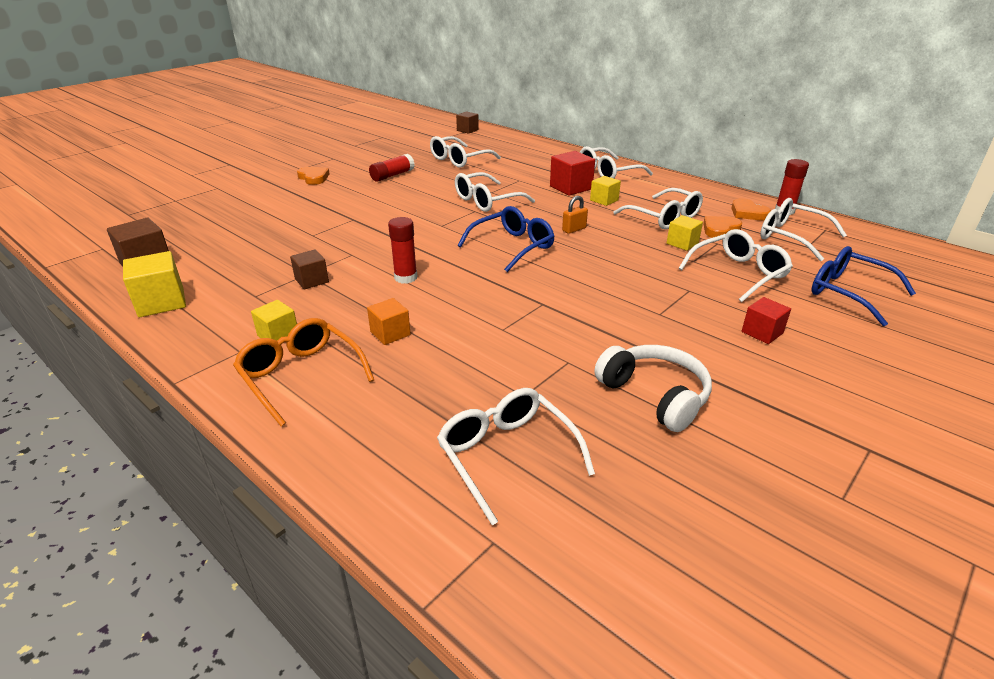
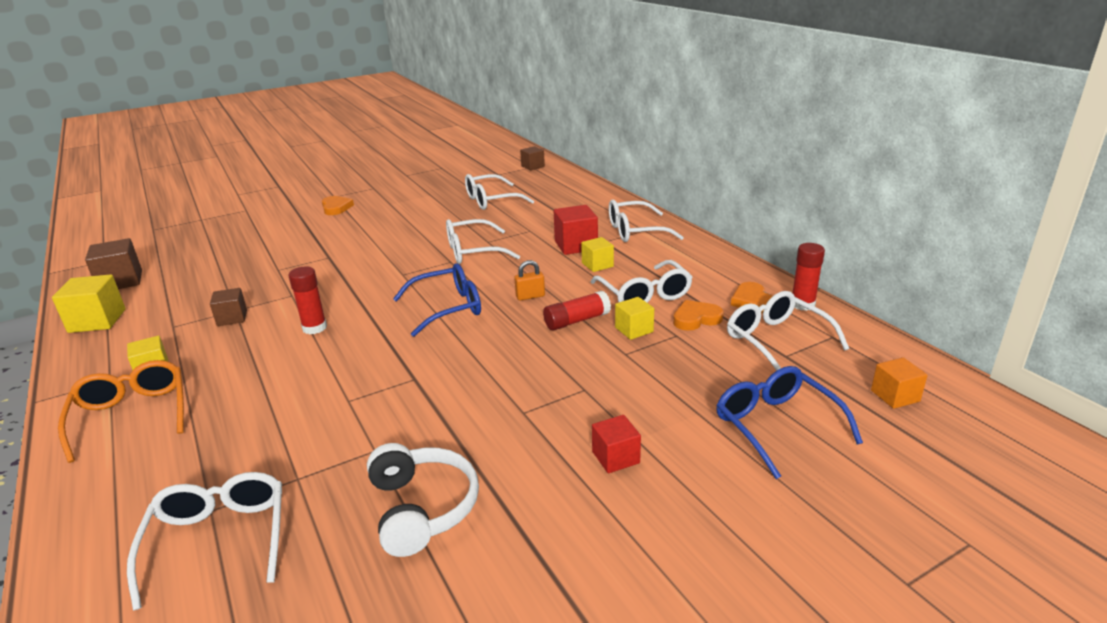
camera: 20 degrees right, 5 degrees down
(390, 333) = (244, 386): orange cube -> orange cube (895, 396)
(392, 175) = (409, 212): red glue stick -> red glue stick (577, 320)
(738, 273) = (663, 377): white glasses -> none

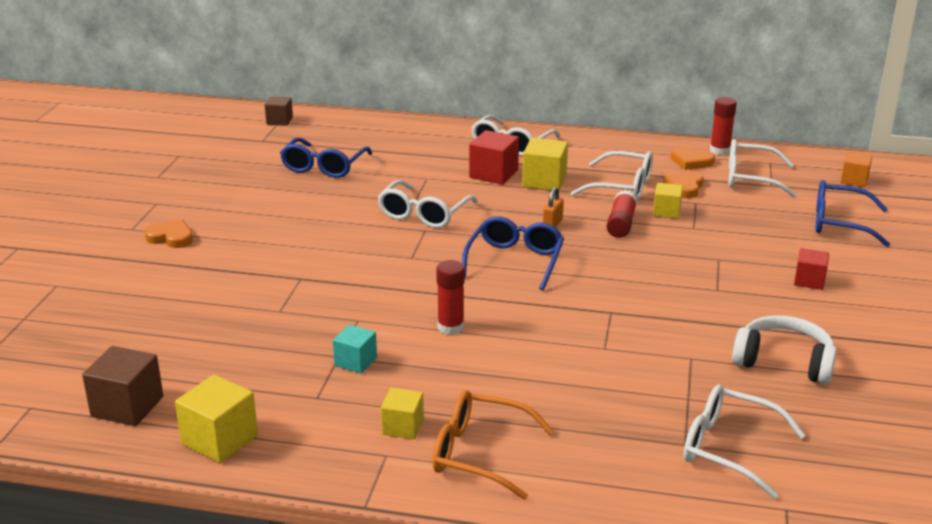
camera: 50 degrees left, 0 degrees up
(232, 318) = (355, 361): brown cube -> turquoise cube
(491, 200) = (323, 167): white glasses -> blue glasses
(597, 265) = (544, 181): yellow cube -> yellow cube, size x1.56

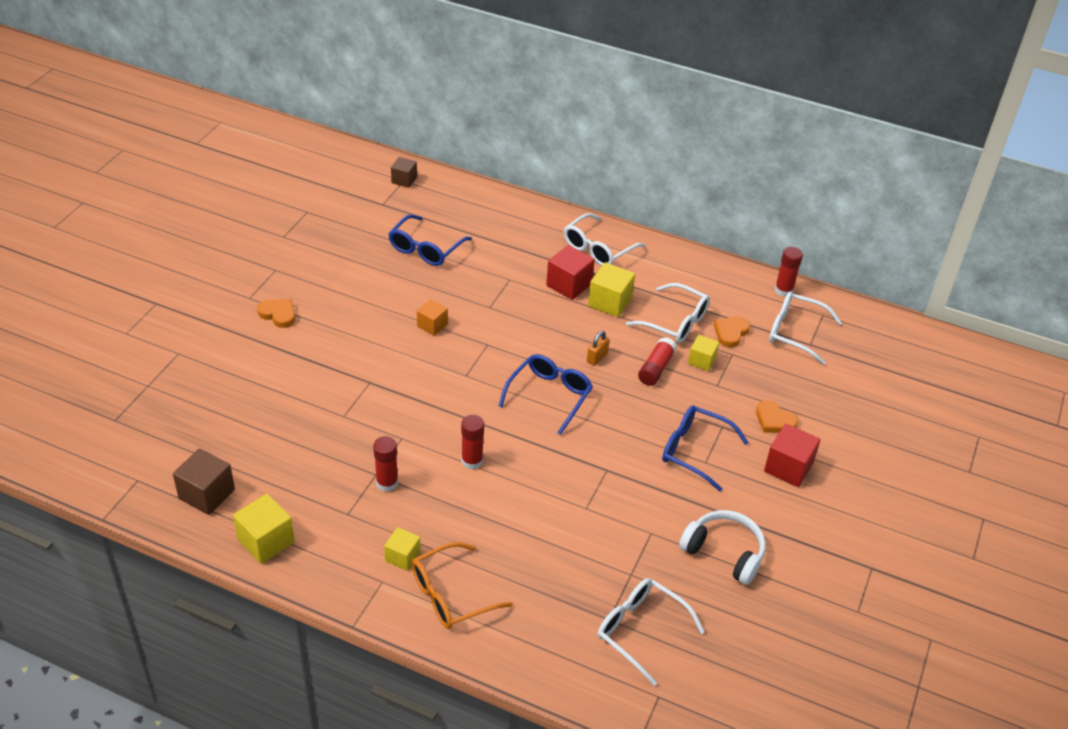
camera: 10 degrees right, 15 degrees up
(355, 361) = (387, 483): turquoise cube -> red glue stick
(423, 214) = (492, 325): white glasses -> none
(479, 454) = (451, 595): orange glasses -> orange glasses turned 60 degrees counterclockwise
(691, 161) = (751, 300): orange heart -> orange heart (774, 420)
(809, 281) = (788, 467): red cube -> red cube, size x1.56
(839, 223) = (848, 404): blue glasses -> blue glasses (694, 451)
(854, 180) = (889, 352): orange cube -> orange cube (432, 325)

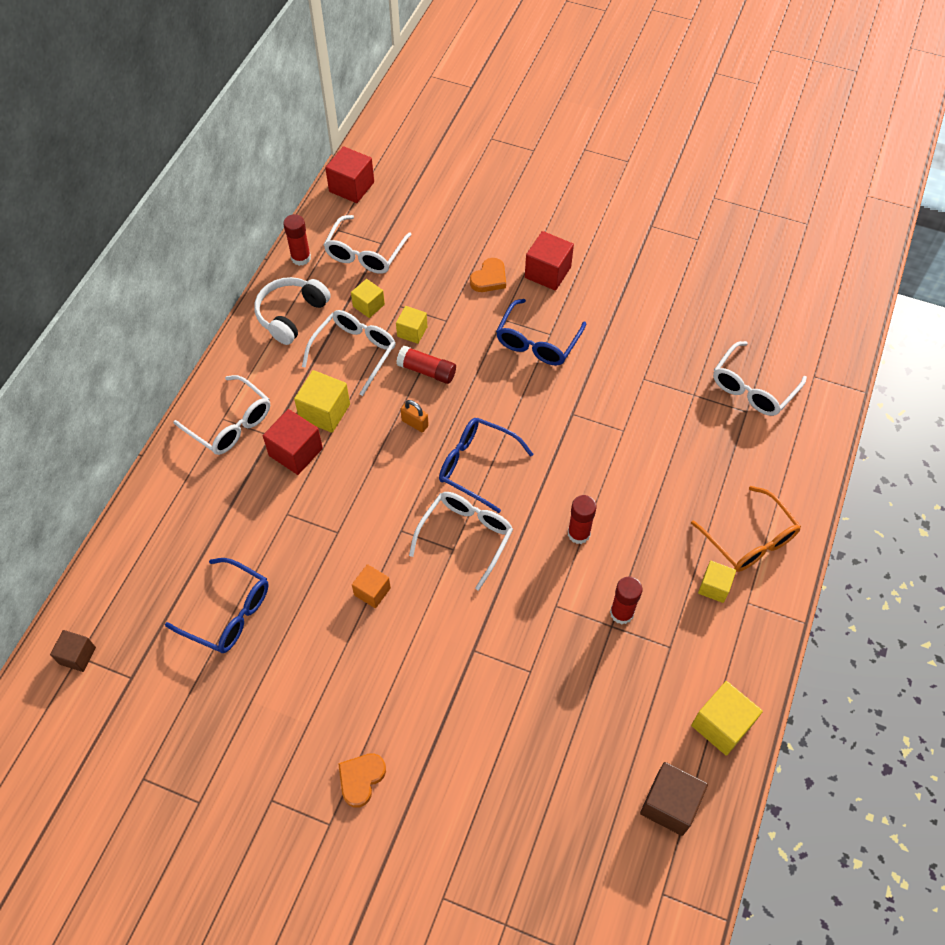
camera: 90 degrees left, 15 degrees up
(477, 384) = (466, 537): none -> white glasses
(724, 552) = (655, 325): white headphones -> white headphones (291, 315)
(731, 333) = (368, 305): orange heart -> yellow cube
(881, 326) = (351, 187): none -> red cube

